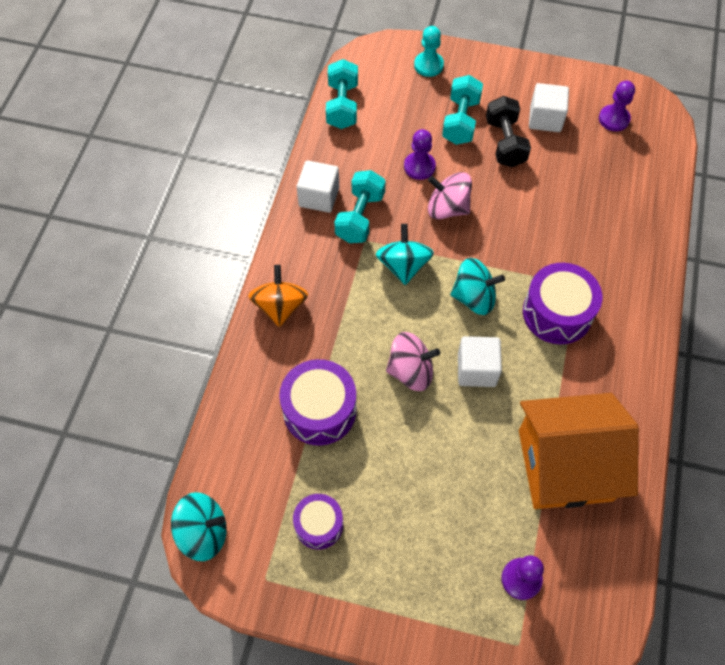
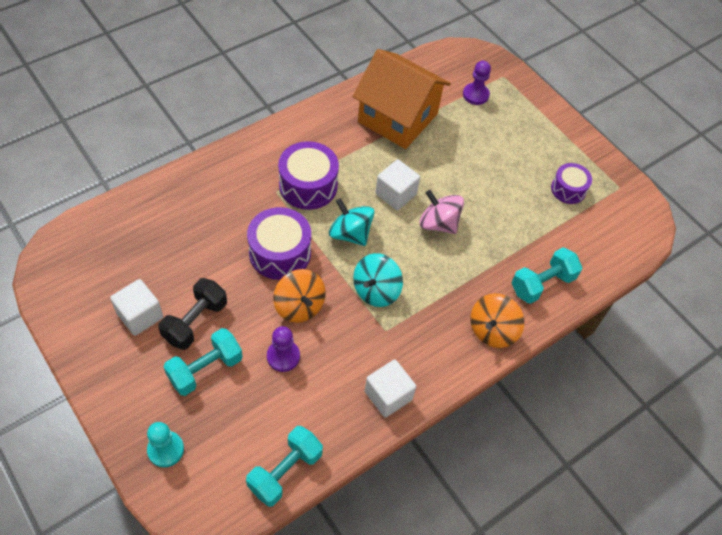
camera: 145 degrees left, 5 degrees down
(203, 533) = (643, 233): turquoise spinning top -> none
(319, 410) = (519, 245): purple drum -> purple drum (280, 253)
(360, 217) = (371, 352): turquoise dumbbell -> turquoise dumbbell (542, 284)
(447, 208) = (299, 306): pink spinning top -> orange spinning top
(614, 119) = (92, 273): purple pawn -> none

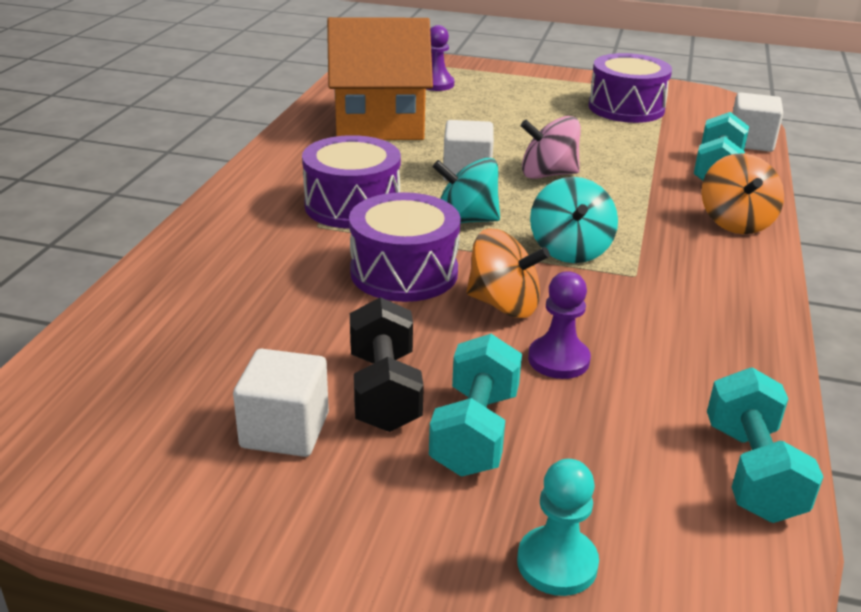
camera: 35 degrees left, 25 degrees down
(388, 395) = (733, 326): white cube -> white cube (750, 142)
(568, 189) = (626, 108): purple drum -> purple drum, size x1.62

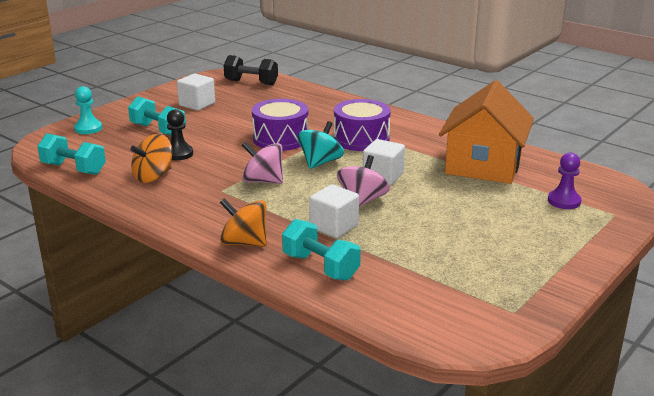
camera: 115 degrees right, 5 degrees down
(384, 391) = (199, 121): black dumbbell -> black dumbbell (251, 82)
(503, 305) = (230, 153): orange spinning top -> orange spinning top (153, 176)
(558, 360) = (178, 154): purple pawn -> black pawn
(570, 250) = (263, 181): turquoise spinning top -> pink spinning top
(626, 108) = (475, 273): purple drum -> none
(750, 142) = (365, 308): white cube -> white cube (334, 226)

